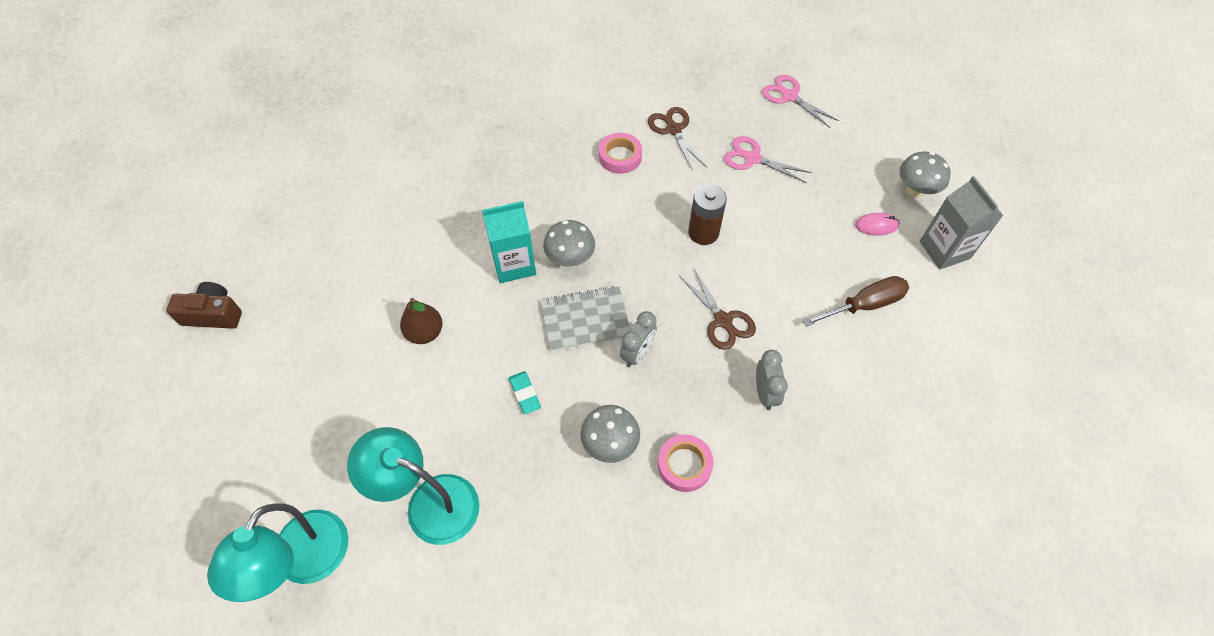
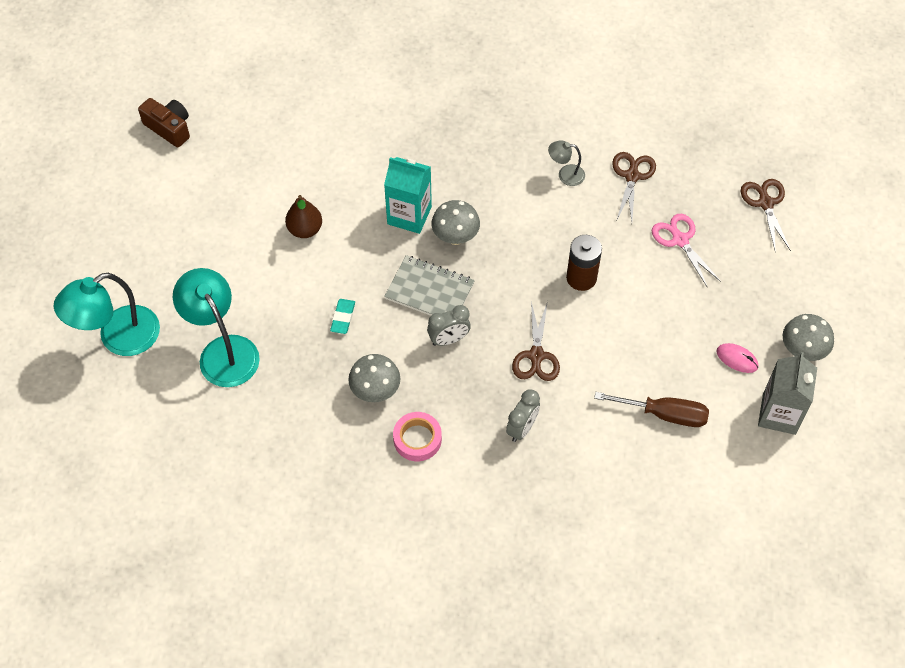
camera: 35 degrees right, 0 degrees up
(620, 157) = (565, 175): pink tape -> grey lamp
(789, 96) = (765, 203): pink scissors -> brown scissors

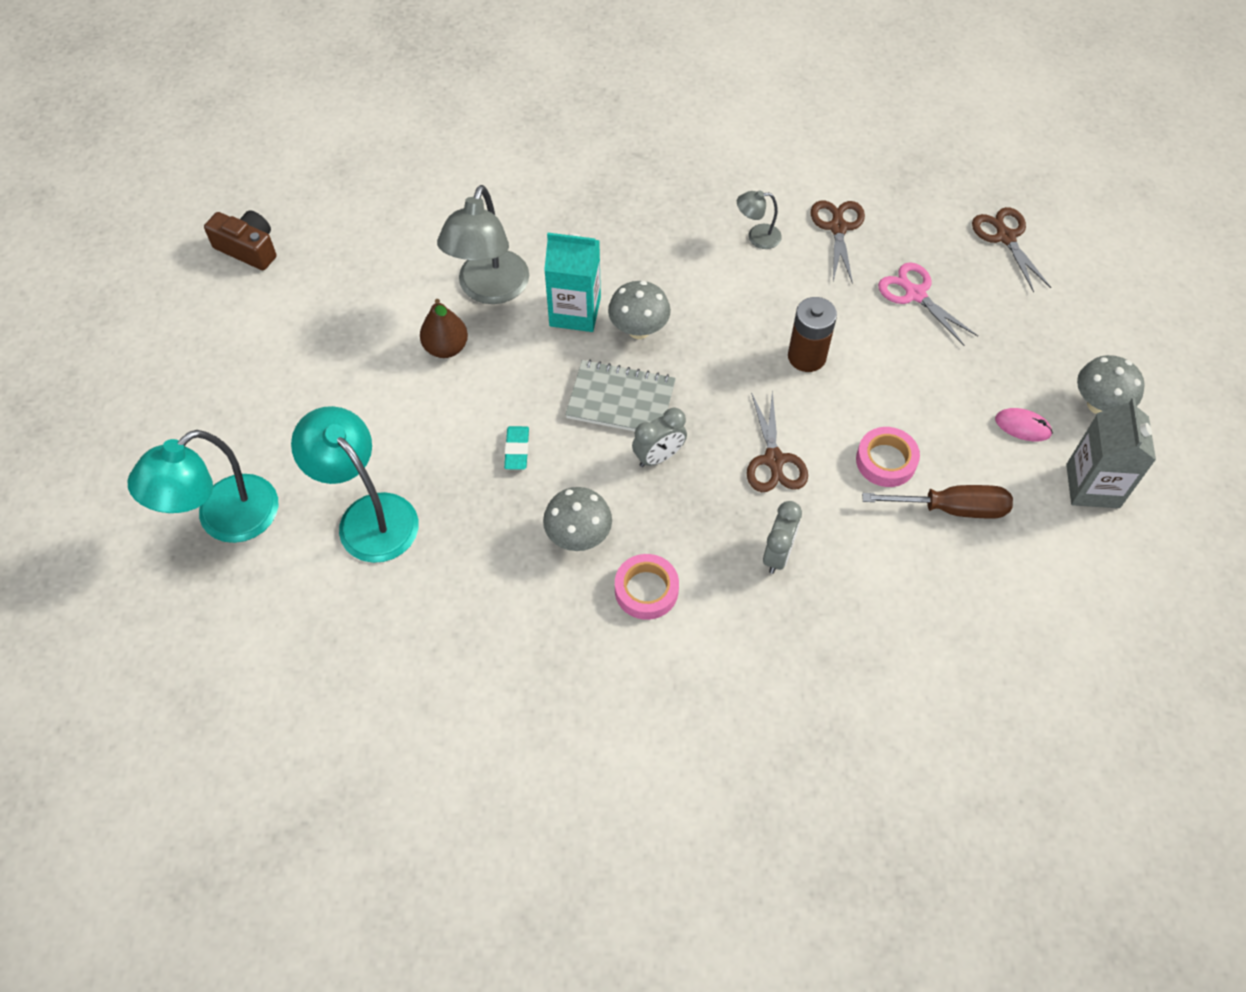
camera: 10 degrees left, 0 degrees up
(347, 188) = (489, 289): none -> grey lamp
(622, 369) = (886, 461): none -> pink tape

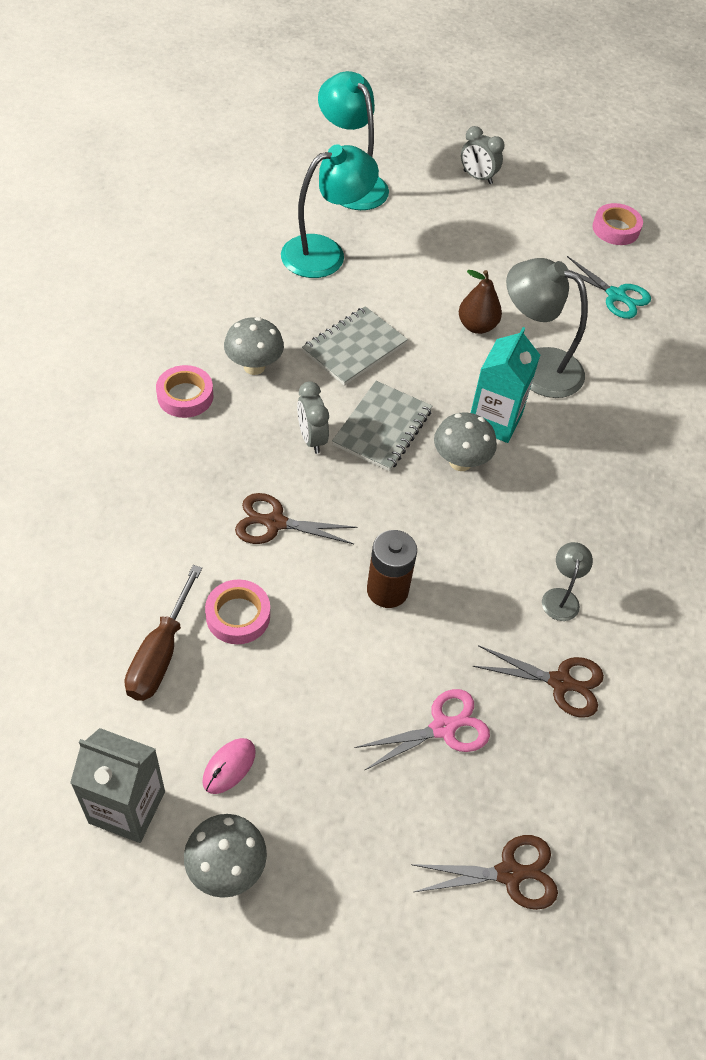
camera: 100 degrees right, 5 degrees down
(248, 249) = (615, 229): brown camera -> pink tape
(360, 238) = (616, 295): none -> turquoise scissors
(517, 450) = (354, 348): turquoise eraser -> grey notebook
(778, 554) = (176, 494): grey clock -> grey clock (477, 177)

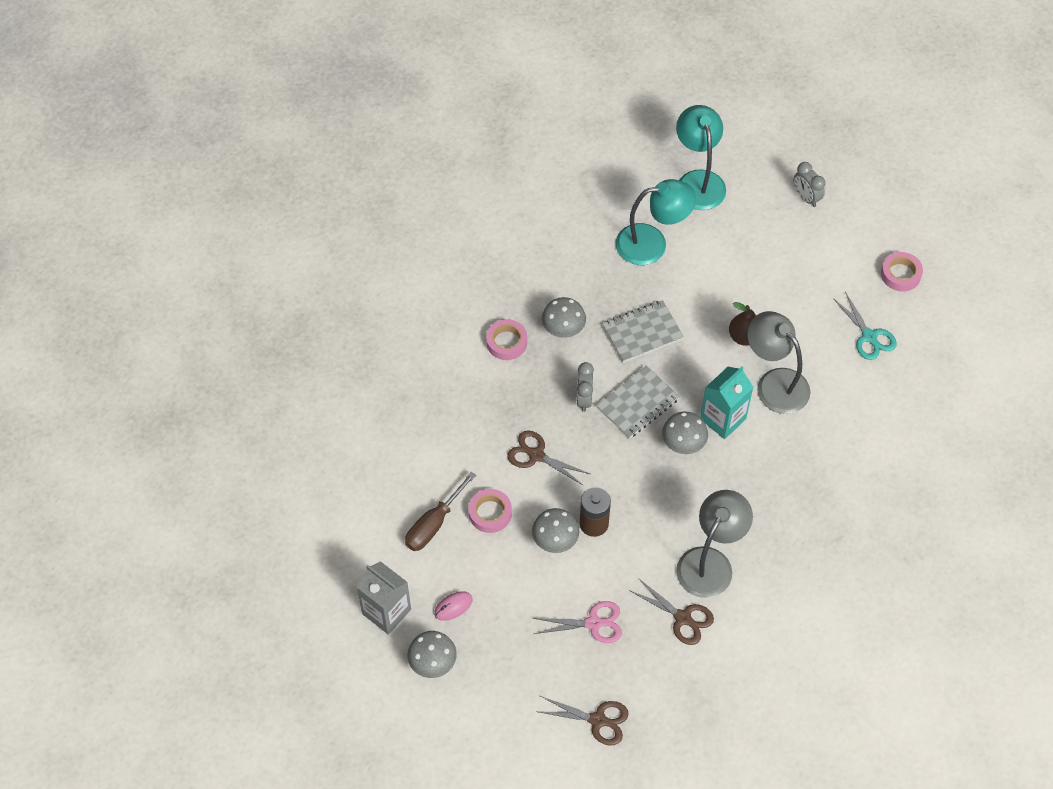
camera: 25 degrees right, 5 degrees up
(344, 629) = (555, 541): none -> grey mushroom
(561, 597) = (710, 562): grey lamp -> grey lamp, size x2.08

